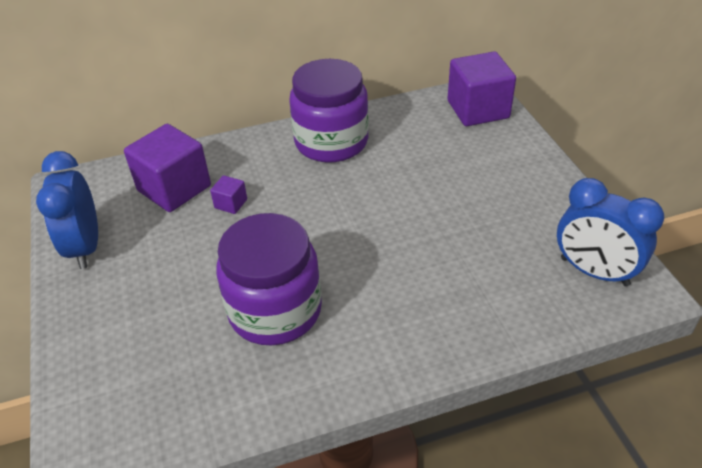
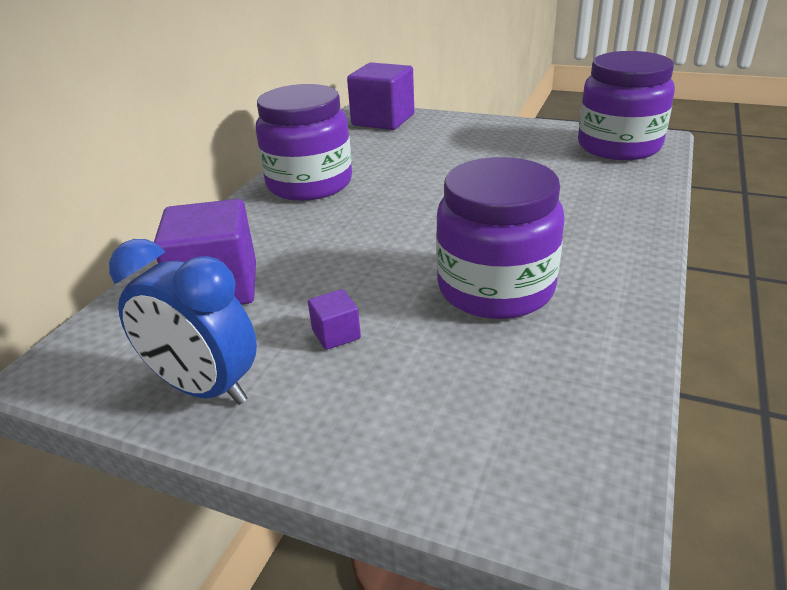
camera: 50 degrees left, 10 degrees down
(231, 204) = (303, 261): purple cube -> purple cube (336, 334)
(594, 272) = (619, 146): blue clock -> purple jar

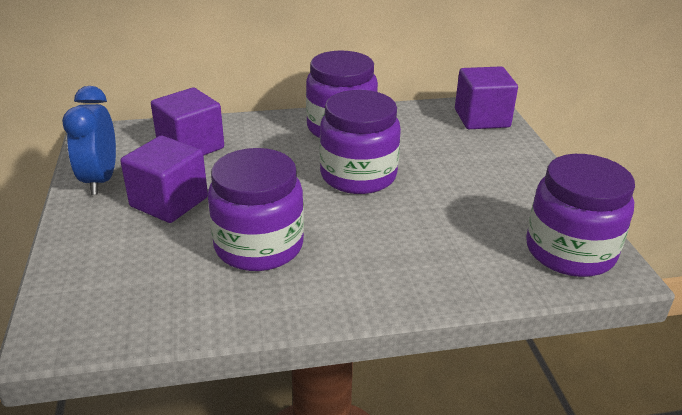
camera: 55 degrees right, 0 degrees up
(336, 334) = (169, 202): purple cube -> purple cube, size x2.24
(414, 198) = (358, 175): none -> purple jar

